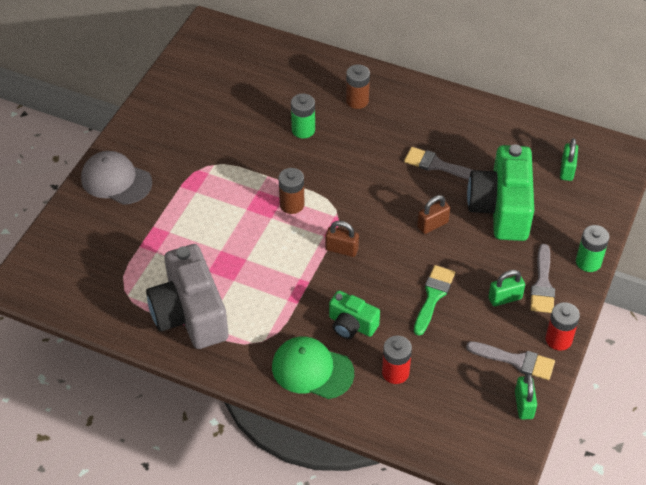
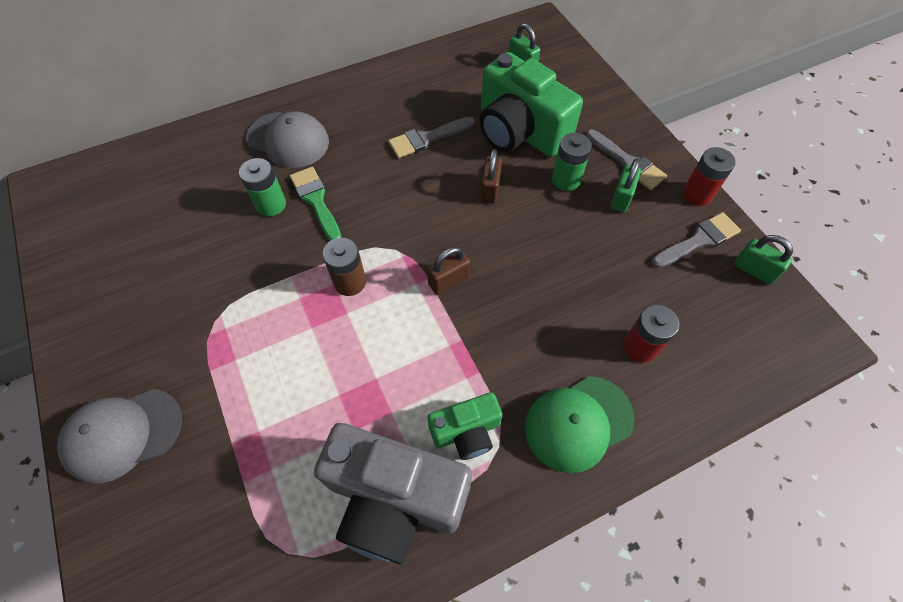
camera: 50 degrees left, 10 degrees up
(351, 325) = (549, 341): green camera -> green camera (466, 431)
(357, 101) = (288, 140): brown battery -> grey cap
(433, 296) = (573, 249): green brush -> green brush (316, 201)
(588, 262) = (630, 118): green battery -> green battery (566, 180)

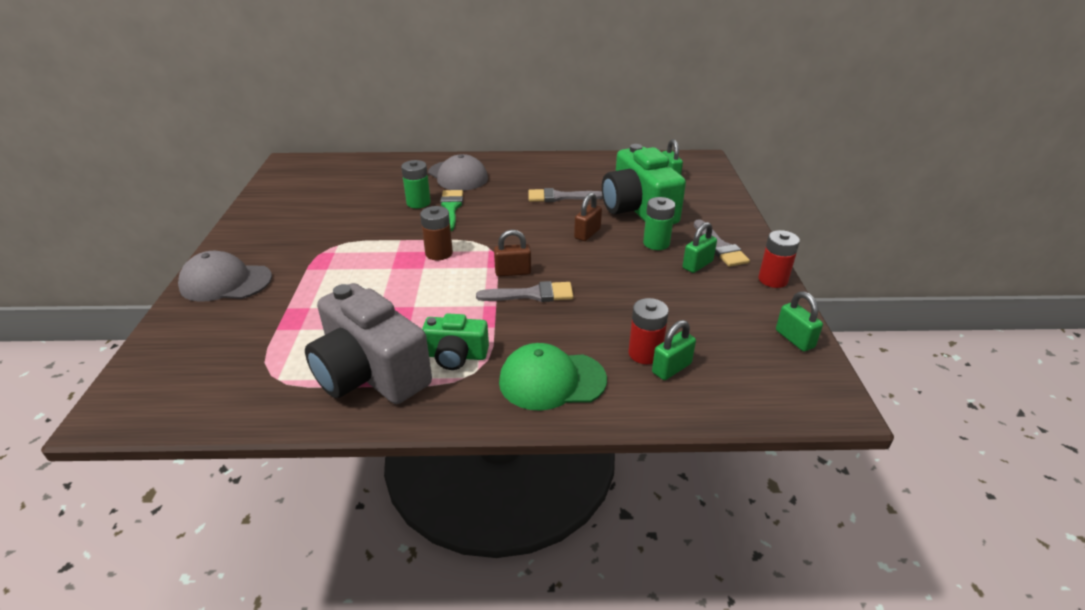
camera: 25 degrees right, 25 degrees down
(673, 356) = (671, 368): none -> green padlock
(698, 240) = (752, 307): grey brush -> grey brush (532, 294)

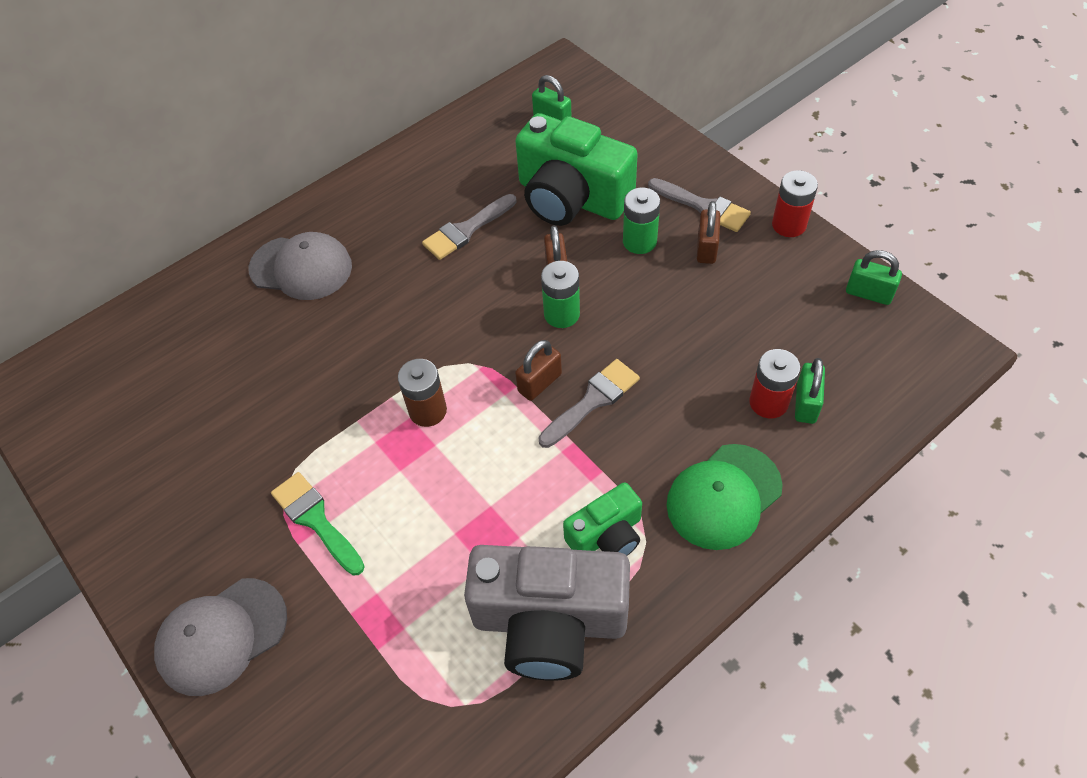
camera: 35 degrees left, 20 degrees up
(418, 203) = (306, 346): green battery -> green battery (561, 314)
(451, 208) = (358, 330): green brush -> green brush (316, 520)
(697, 265) = (706, 248): green padlock -> brown padlock

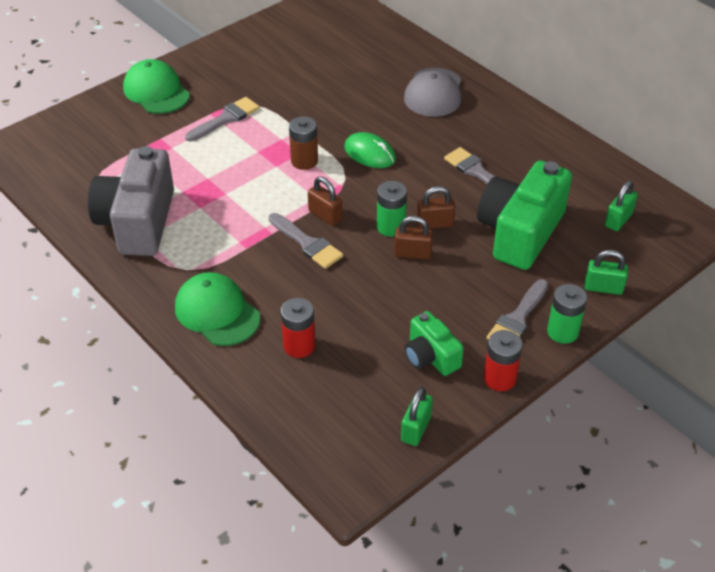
camera: 85 degrees right, 10 degrees down
(221, 636) = (156, 91): grey cap -> green cap
(316, 520) = (225, 119): green brush -> grey brush
(419, 336) = (369, 153): none -> green mouse
(606, 535) = (195, 249): green camera -> green camera (430, 356)
(639, 241) = (471, 274): green battery -> green battery (562, 332)
(706, 248) = (466, 317): brown padlock -> brown padlock (412, 253)
(806, 403) = (296, 369): green padlock -> green padlock (603, 287)

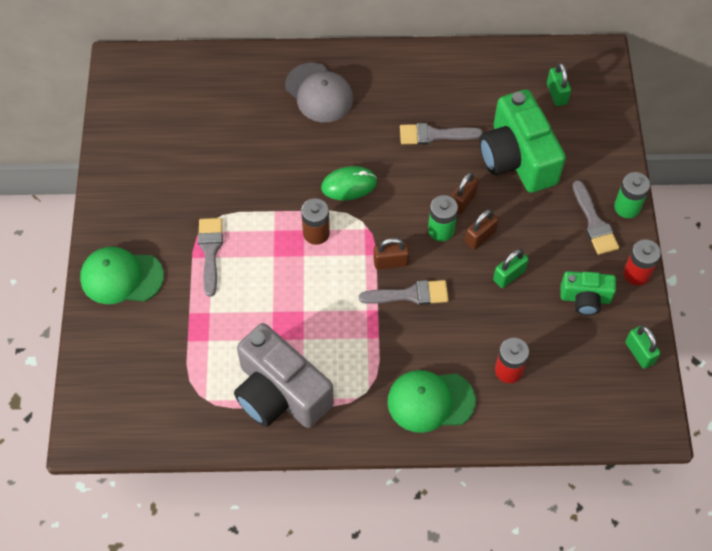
camera: 50 degrees left, 15 degrees up
(603, 287) = (609, 153): green padlock -> green padlock (509, 275)

